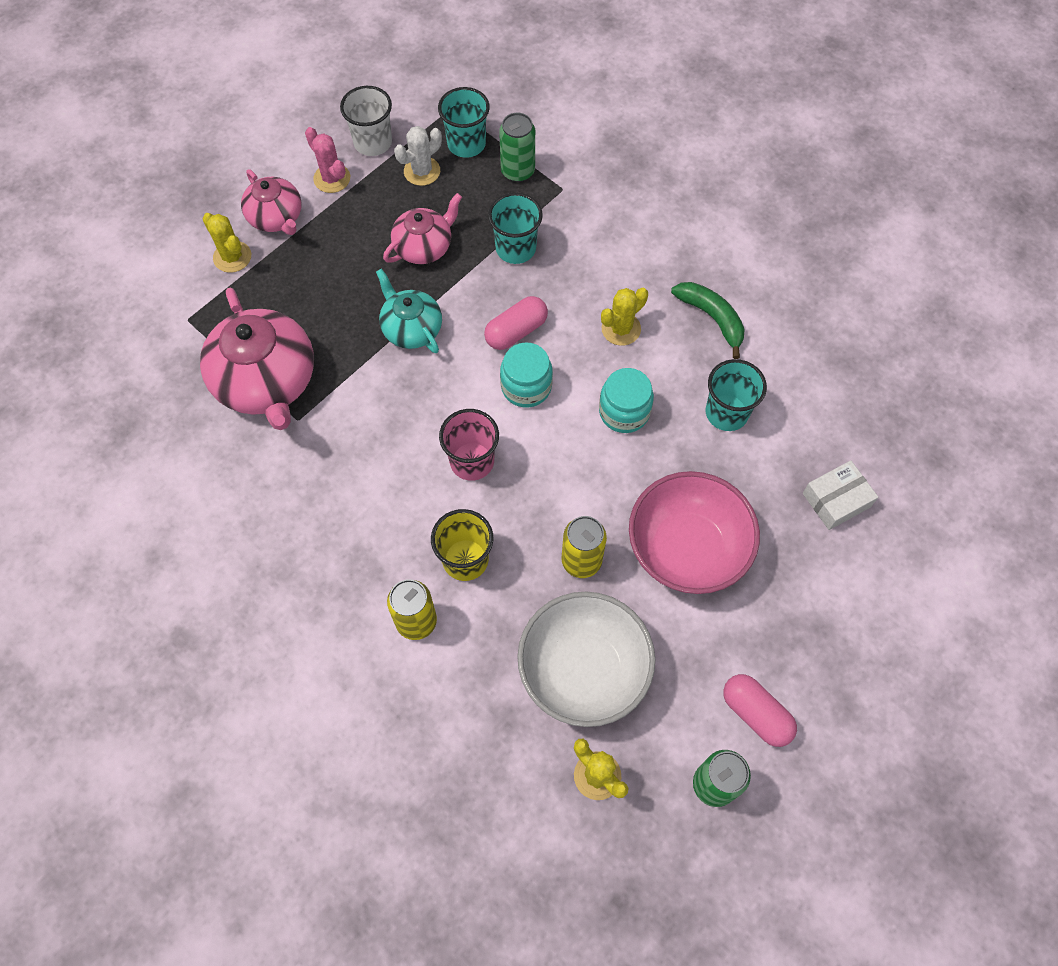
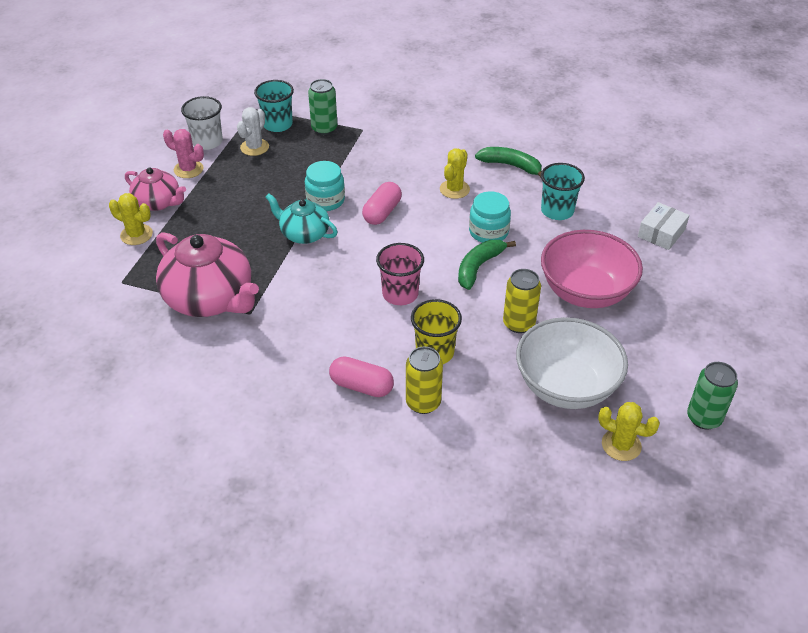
camera: 25 degrees left, 20 degrees down
(424, 247) = (283, 187): pink teapot -> none
(515, 248) = (351, 169): turquoise cup -> none
(526, 386) = (410, 240): turquoise jar -> turquoise jar (325, 200)
(582, 460) = (479, 267): none -> green banana
(756, 713) = (700, 366): pink capsule -> pink capsule (361, 386)

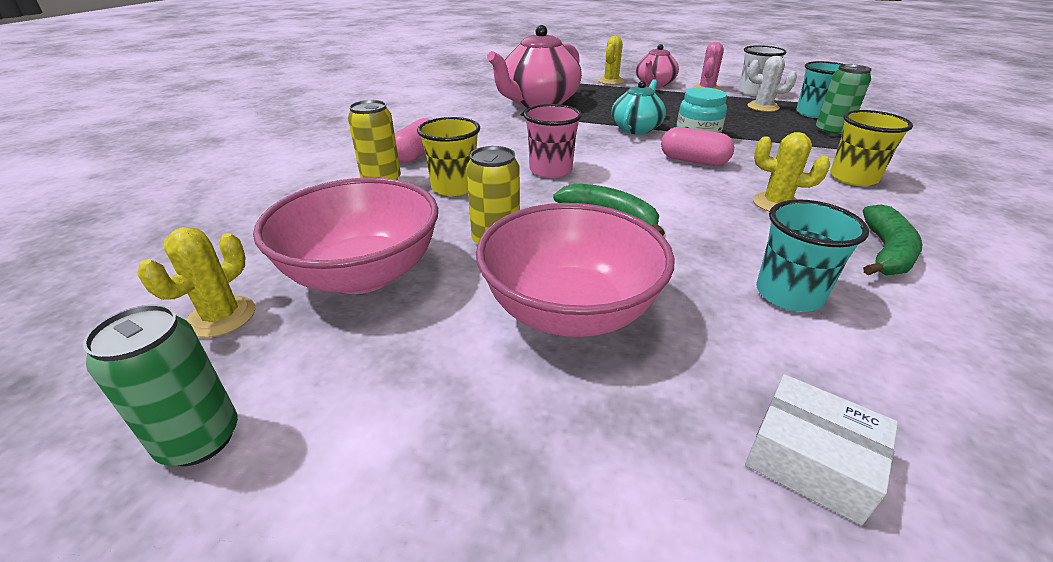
camera: 90 degrees right, 10 degrees down
(414, 146) = (853, 178): none -> yellow cup
(488, 232) = (691, 226): turquoise jar -> none
(566, 386) = (363, 274): white bowl -> pink bowl

